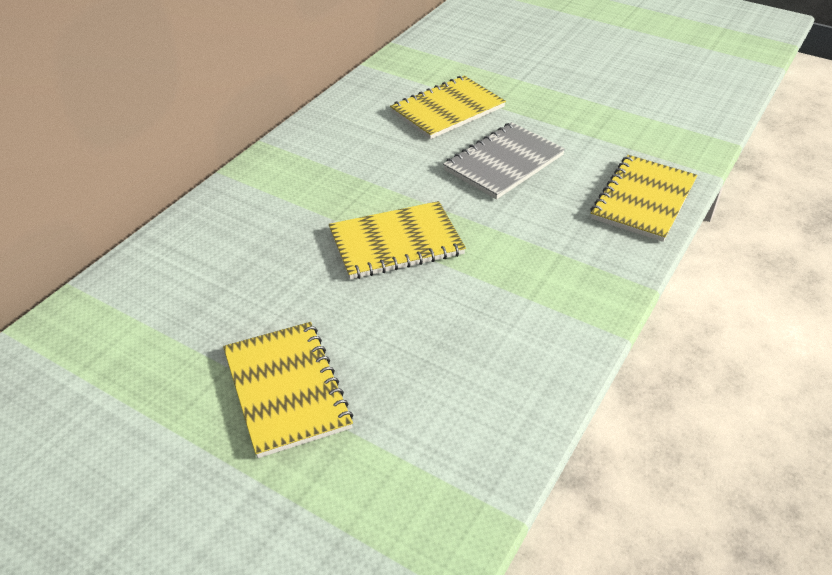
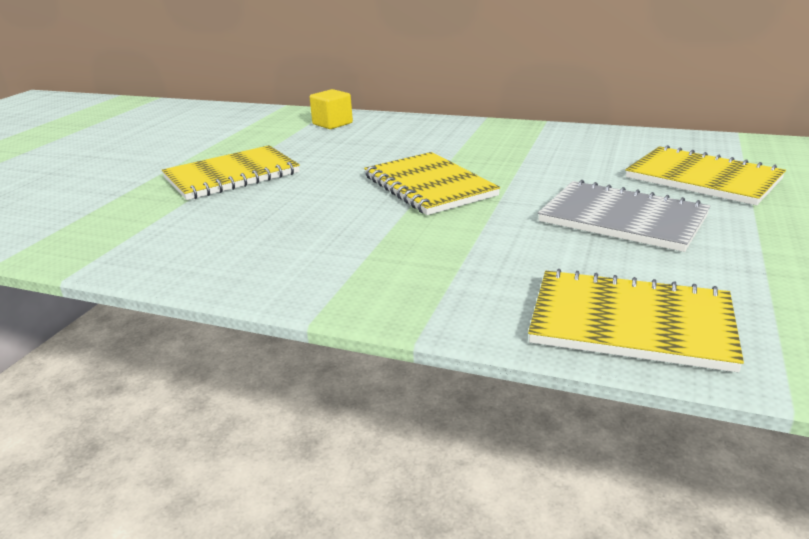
camera: 80 degrees right, 15 degrees down
(144, 290) = (332, 124): none -> yellow cube

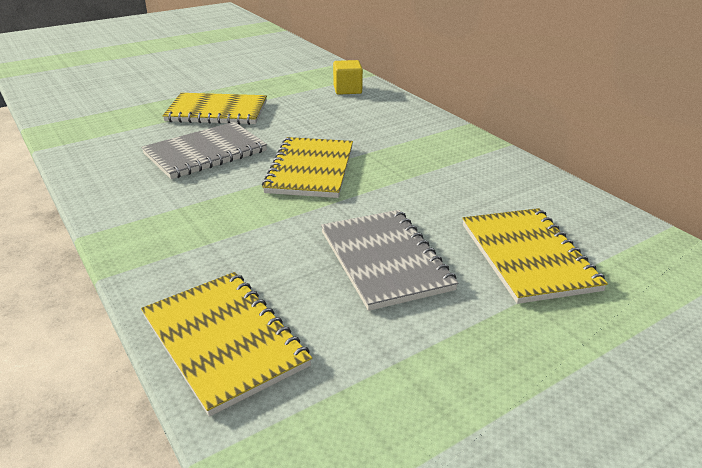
camera: 35 degrees right, 5 degrees up
(295, 209) = (205, 153): none -> grey notebook

